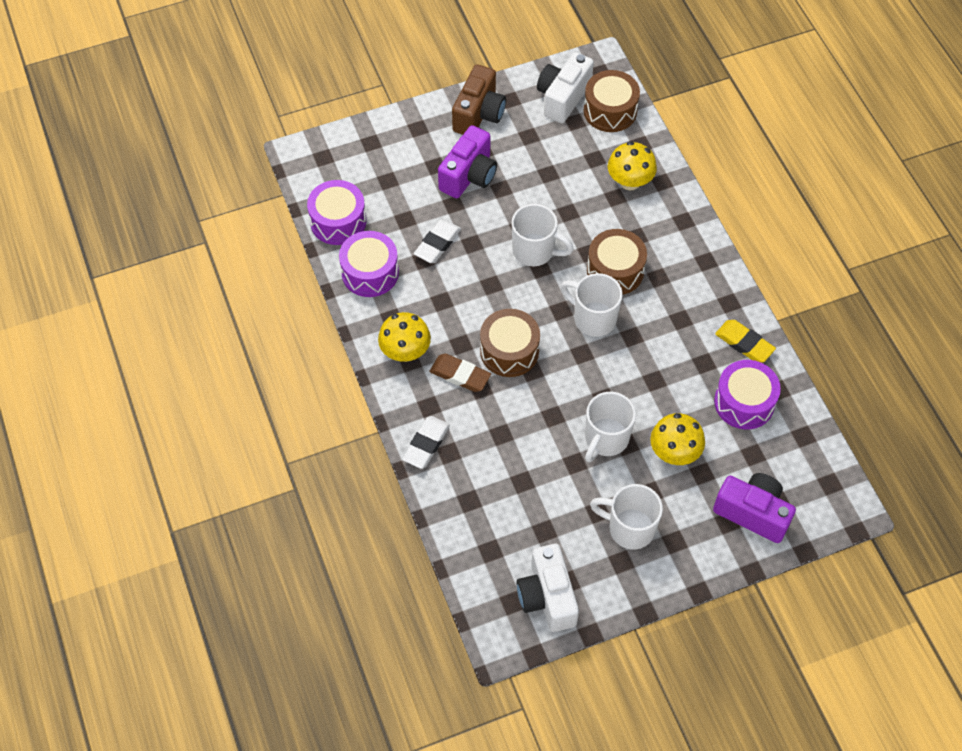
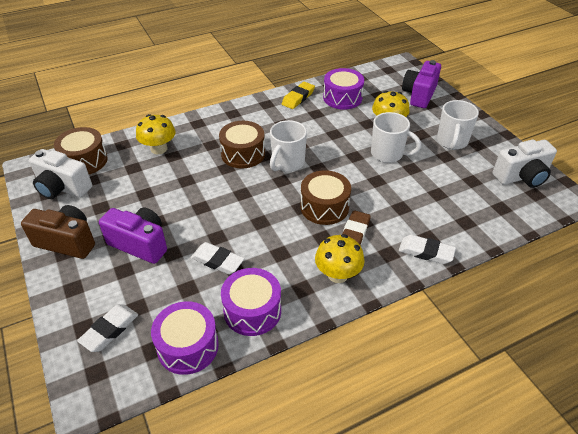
camera: 95 degrees left, 15 degrees down
(365, 162) = (110, 330): none -> white eraser
(535, 251) = (225, 197): white mug -> none

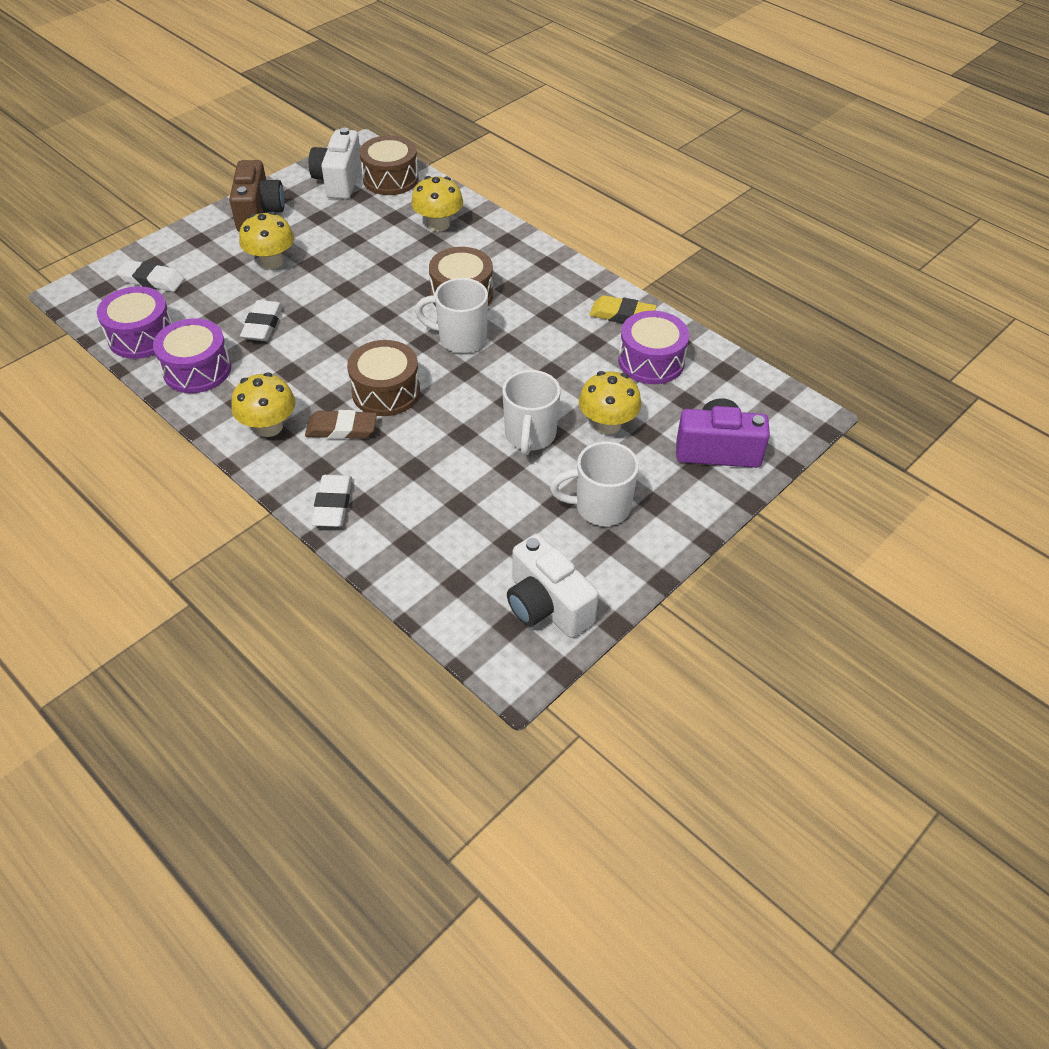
camera: 70 degrees right, 5 degrees up
(140, 244) = (271, 262): purple camera -> yellow mushroom

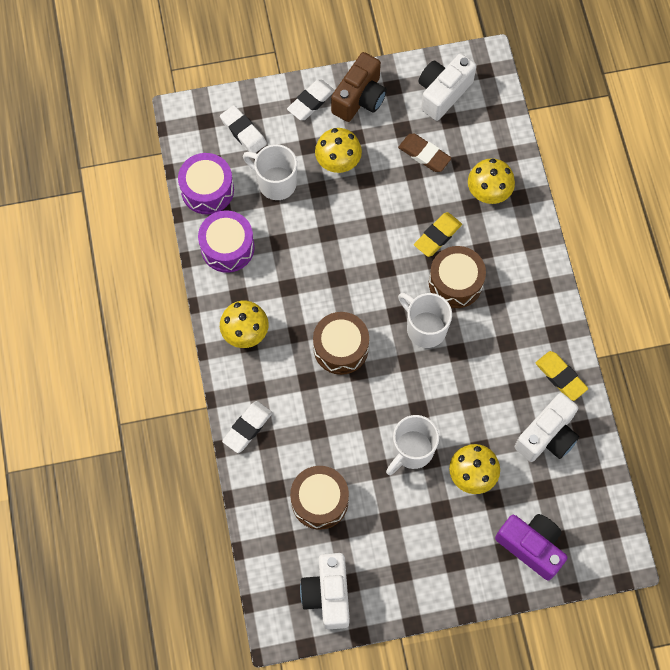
camera: 35 degrees right, 20 degrees up
(263, 325) = (295, 228): white eraser -> white eraser (311, 102)
(341, 429) = (291, 364): brown eraser -> brown eraser (424, 154)
(390, 179) = (485, 114): brown drum -> brown drum (319, 501)
(416, 271) = (437, 236): none -> yellow eraser
(600, 507) = (415, 541): white mug -> white mug (275, 183)
(651, 361) = (547, 436): purple drum -> white camera

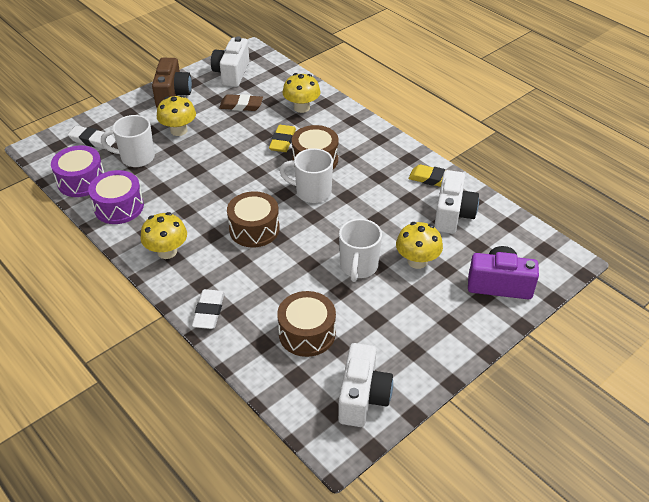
camera: 30 degrees left, 25 degrees down
(311, 102) = (136, 108): white eraser -> none
(328, 594) = (363, 397): white camera -> white camera turned 135 degrees counterclockwise

